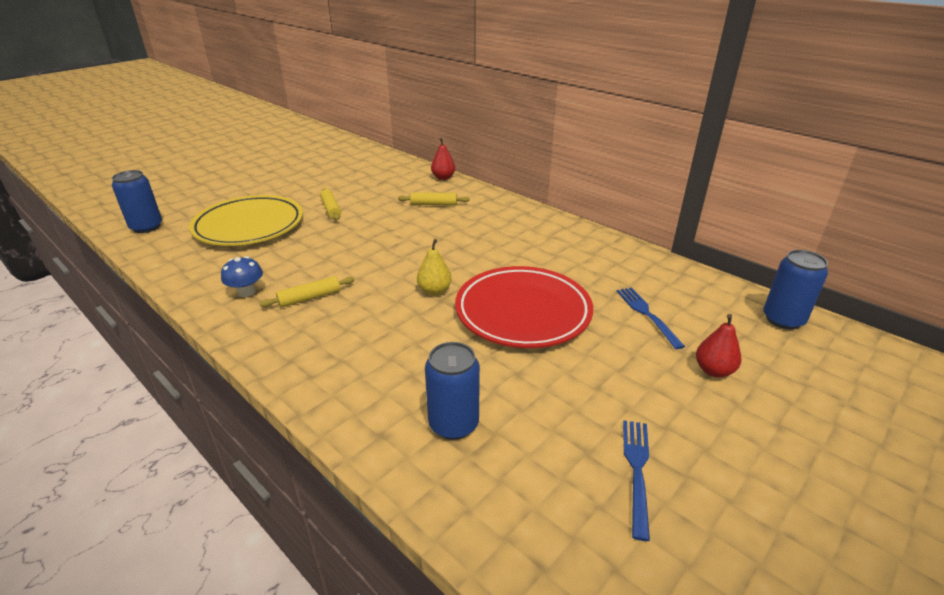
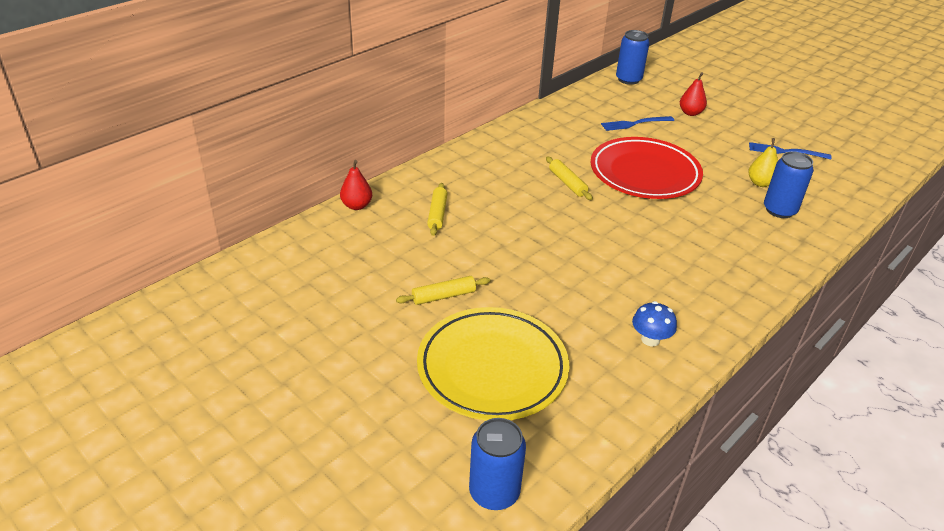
camera: 90 degrees left, 5 degrees up
(310, 298) = (650, 291): yellow rolling pin -> yellow rolling pin (567, 183)
(434, 291) = (622, 216): yellow pear -> yellow pear (760, 183)

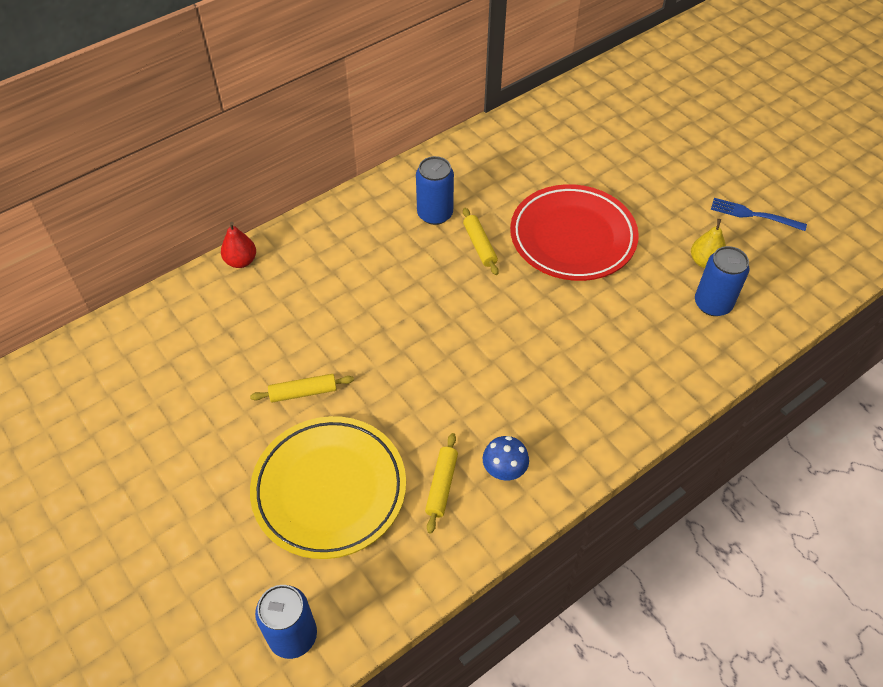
camera: 10 degrees right, 15 degrees up
(437, 214) = (324, 279): yellow rolling pin -> yellow rolling pin (441, 485)
(628, 79) = (601, 87): blue can -> blue can (435, 214)
(635, 124) = (586, 159): blue fork -> none
(690, 113) = (659, 146): red pear -> none

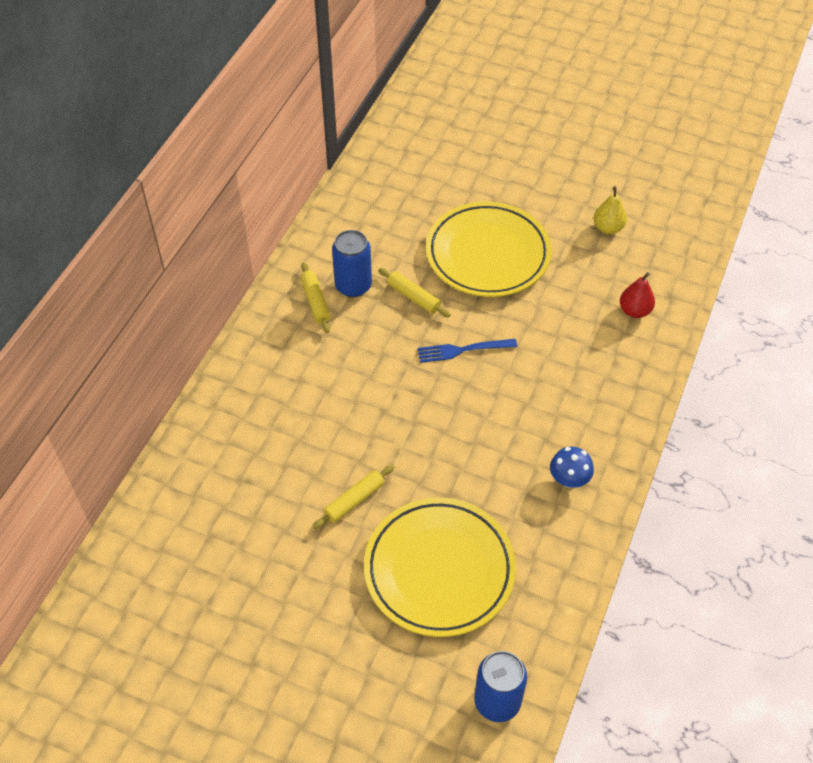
camera: 30 degrees left, 0 degrees up
(241, 261) = (204, 411): red pear -> red pear (634, 311)
(441, 485) = (528, 518): yellow rolling pin -> yellow rolling pin (315, 301)
(572, 237) = (487, 254): red plate -> yellow plate
(712, 304) = (637, 262): blue can -> none
(754, 215) = (620, 170): blue fork -> blue fork (463, 350)

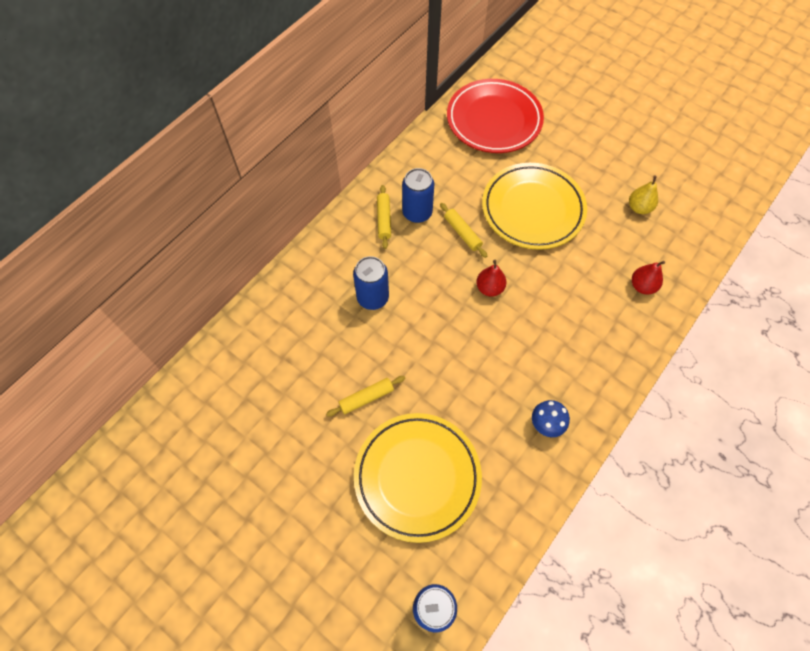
camera: 15 degrees right, 10 degrees up
(328, 390) = (372, 297): none -> blue can
(414, 165) = (494, 120): none -> red plate
(463, 350) = (489, 288): blue fork -> red pear

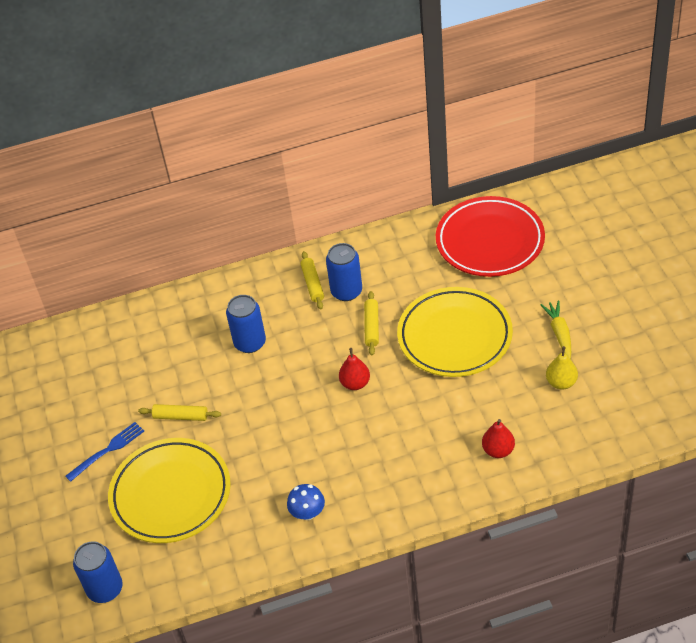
camera: 40 degrees right, 15 degrees down
(324, 469) = (107, 450): none -> blue fork
(384, 219) = (312, 284): yellow rolling pin -> yellow rolling pin turned 45 degrees counterclockwise
(604, 169) = (559, 333): none -> yellow carrot

